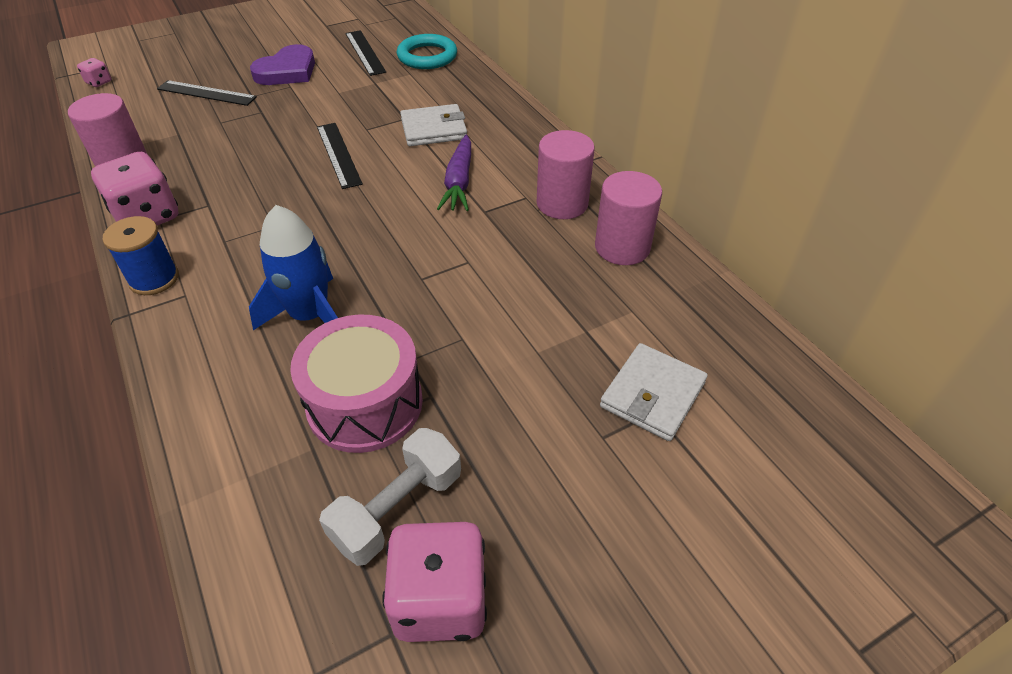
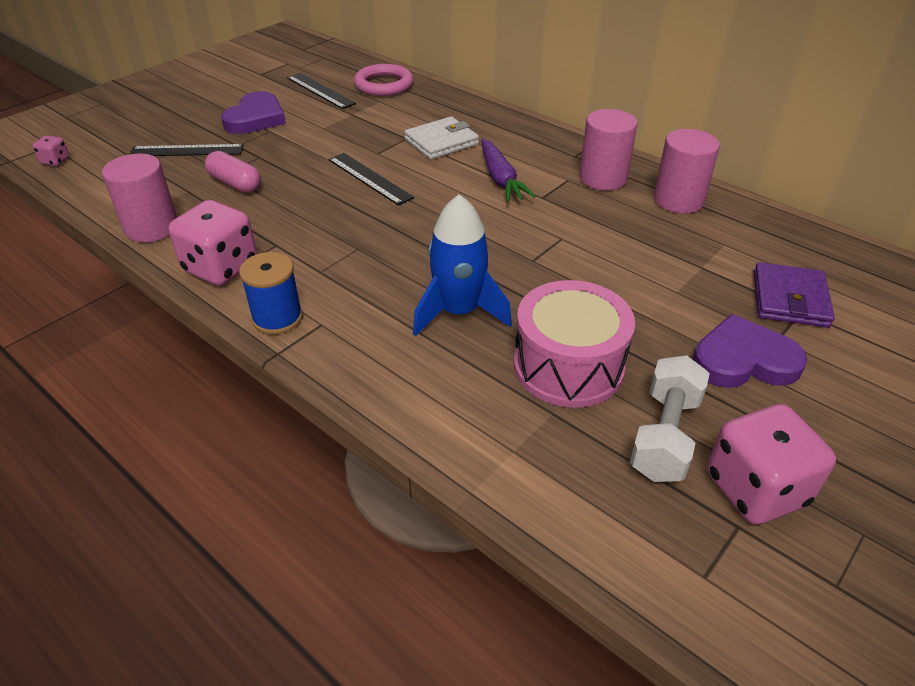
camera: 20 degrees left, 5 degrees down
(221, 135) = (235, 183): none -> pink capsule
(427, 56) = (384, 85): turquoise ring -> pink ring
(545, 450) = (743, 360): none -> purple heart
(652, 395) = (789, 299): white wallet -> purple wallet

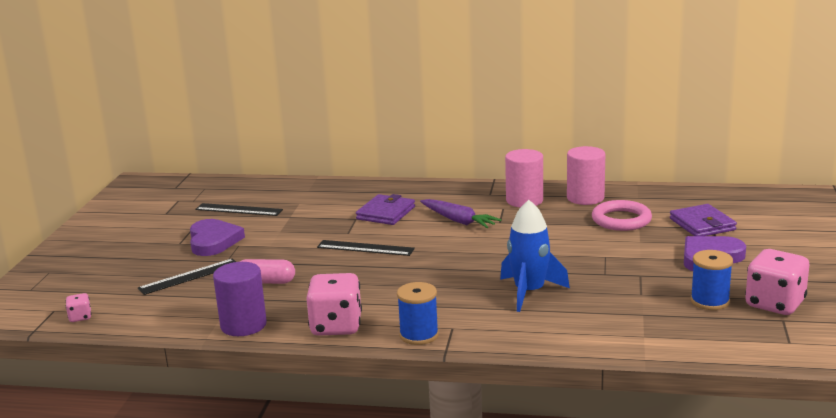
camera: 30 degrees left, 20 degrees down
(152, 228) = (243, 325): pink cylinder -> purple cylinder
(384, 85) = (286, 192): pink ring -> pink ring (621, 220)
(441, 142) = (386, 213): white wallet -> purple wallet
(568, 366) = (625, 293): pink drum -> none
(664, 435) = (710, 301): white dumbbell -> blue spool

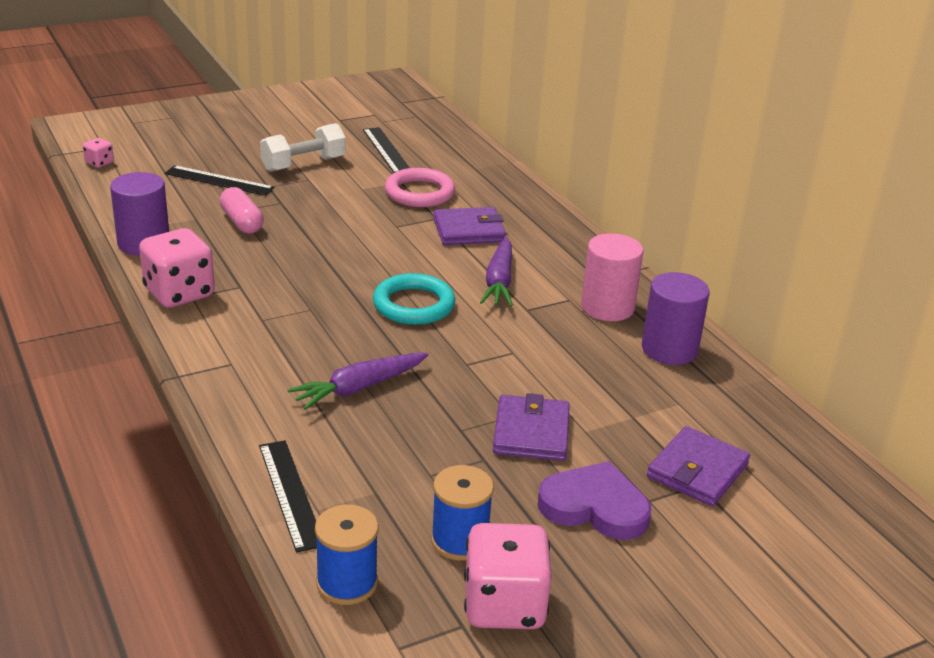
camera: 50 degrees right, 10 degrees up
(213, 241) = (303, 164): purple heart -> white dumbbell
(365, 248) = (370, 248): black ruler -> black ruler (290, 494)
(419, 335) = (198, 348): blue spool -> blue spool (347, 583)
(453, 252) = (413, 305): none -> turquoise ring
(529, 292) = (359, 388): blue rocket -> purple carrot
(585, 198) = (669, 349): pink cylinder -> purple cylinder
(621, 220) = (633, 397): pink ring -> pink ring (419, 193)
(627, 255) = (531, 432): none -> purple wallet

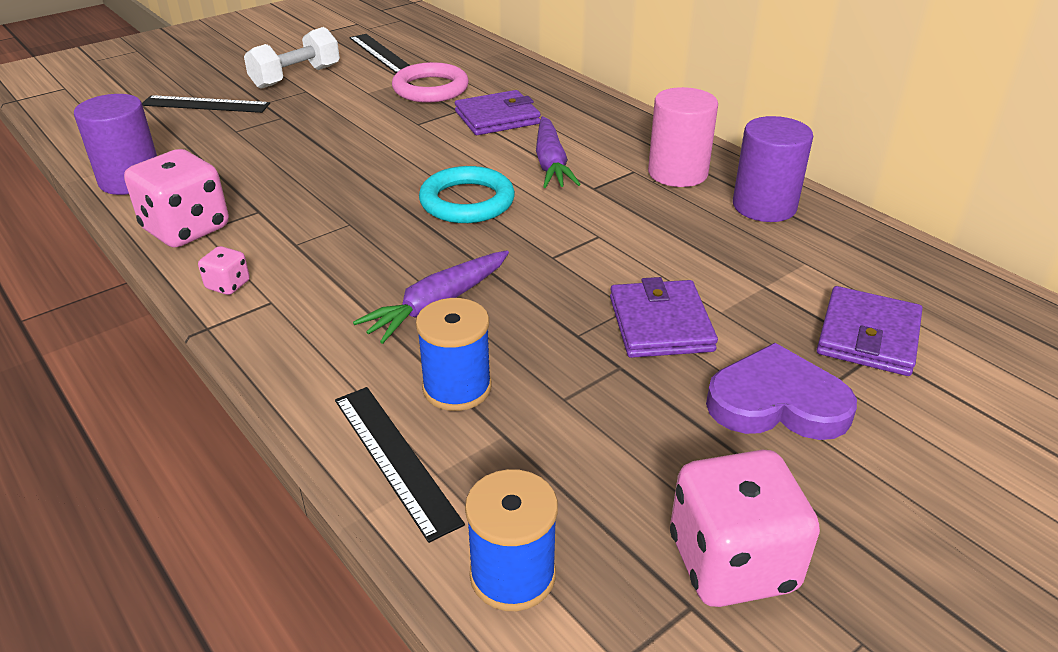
camera: 10 degrees left, 5 degrees up
(99, 163) = (62, 104): pink dice -> pink dice (228, 285)
(242, 222) = (242, 142): pink capsule -> none
(460, 540) = (636, 480): blue spool -> blue spool (457, 388)

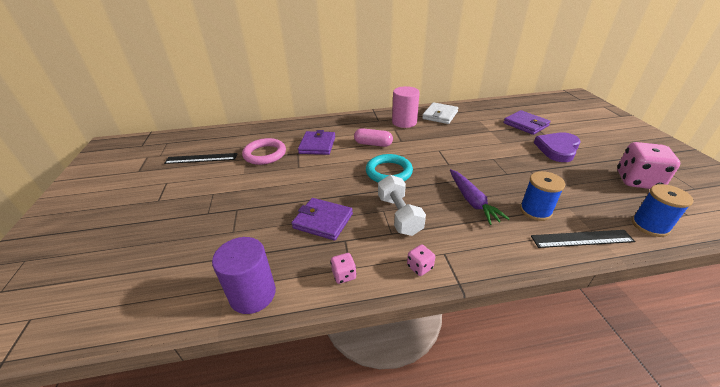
camera: 60 degrees left, 0 degrees up
(186, 229) = (344, 275): pink dice -> pink dice, size x0.46
(205, 104) = (177, 238): black ruler -> none
(296, 77) = (189, 193): white dumbbell -> white dumbbell (399, 215)
(551, 163) = (373, 144): purple carrot -> pink capsule
(660, 324) = (506, 155): purple wallet -> purple wallet (323, 221)
(764, 206) = (440, 115): purple cylinder -> white wallet

